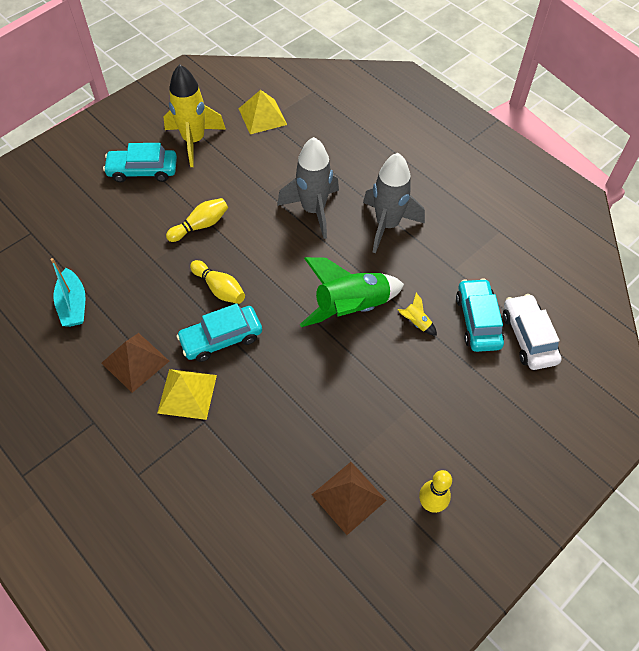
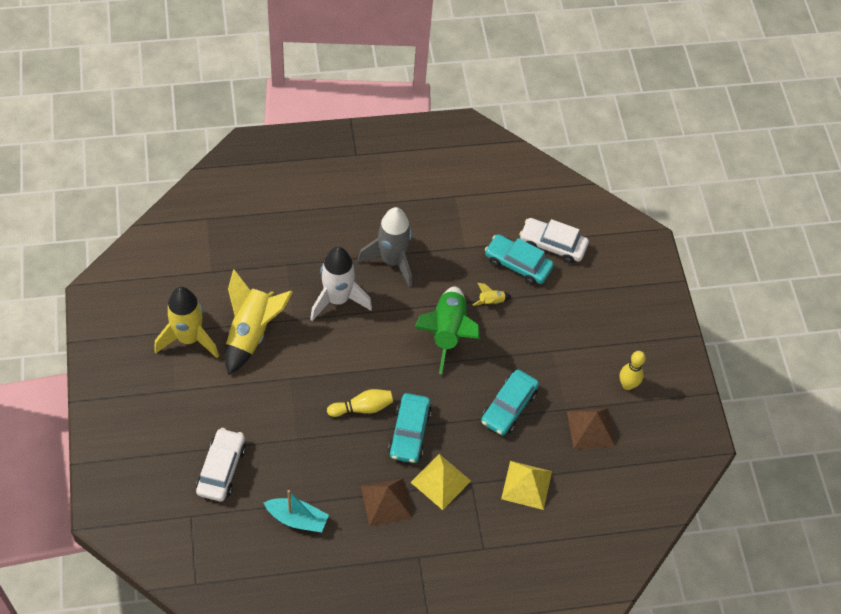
camera: 60 degrees left, 0 degrees up
(88, 227) = (221, 469): none -> white car
(143, 171) = (190, 395): turquoise car -> turquoise car (508, 407)
(200, 226) = (288, 386): yellow bowling pin -> none
(232, 174) = (252, 333): none -> yellow rocket
(262, 116) = (204, 272): yellow pyramid -> yellow pyramid (526, 485)
(313, 210) = (337, 300): grey rocket -> white rocket

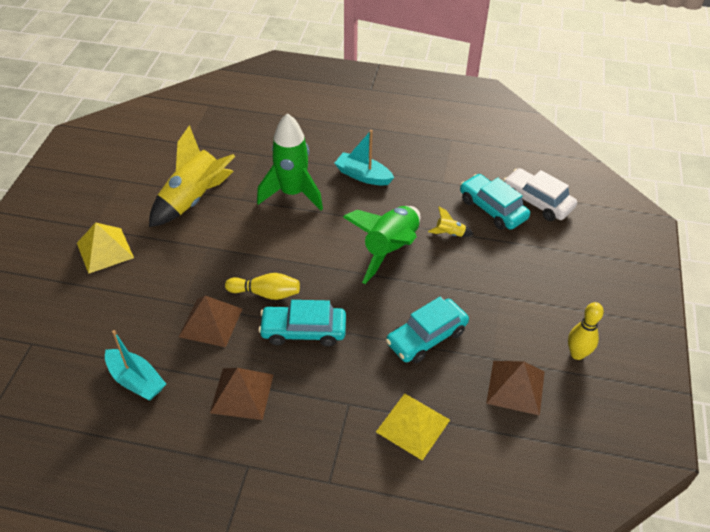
camera: 25 degrees right, 10 degrees down
(189, 339) = (133, 189): yellow rocket -> none
(221, 469) = (90, 308): white car -> none
(330, 449) = (211, 322): none -> brown pyramid
(337, 300) = (292, 193): white rocket -> green rocket
(392, 261) = (363, 175): grey rocket -> turquoise boat
(409, 432) = (303, 331): turquoise car -> turquoise car turned 60 degrees clockwise
(441, 481) = (314, 391): yellow pyramid -> yellow pyramid (105, 250)

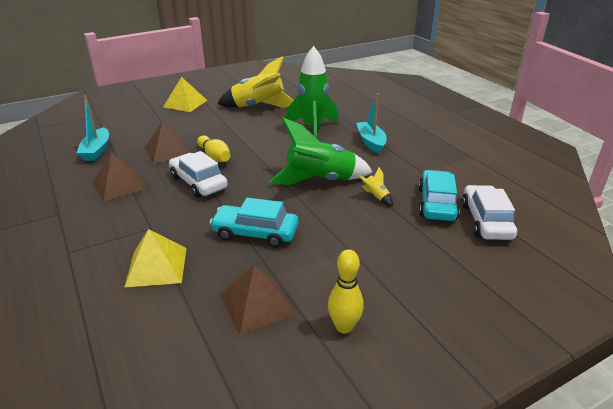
camera: 50 degrees right, 15 degrees down
(303, 331) = (198, 182): turquoise car -> white car

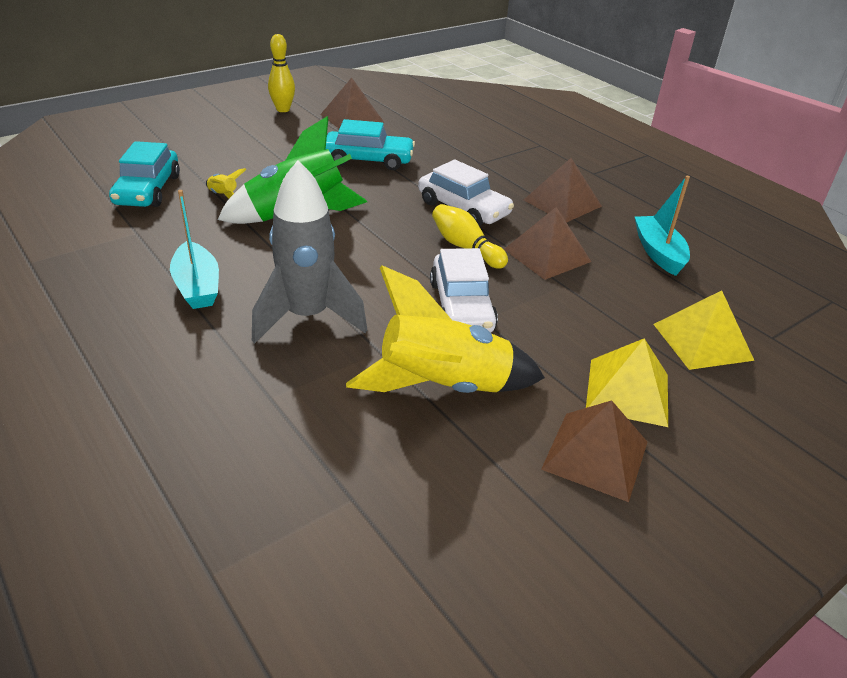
camera: 170 degrees right, 5 degrees up
(157, 266) = (449, 137): yellow pyramid -> yellow pyramid (702, 342)
(214, 91) = (595, 455): none -> brown pyramid
(312, 129) = (307, 317): green rocket -> grey rocket
(486, 221) = (101, 174): white car -> white car (461, 306)

